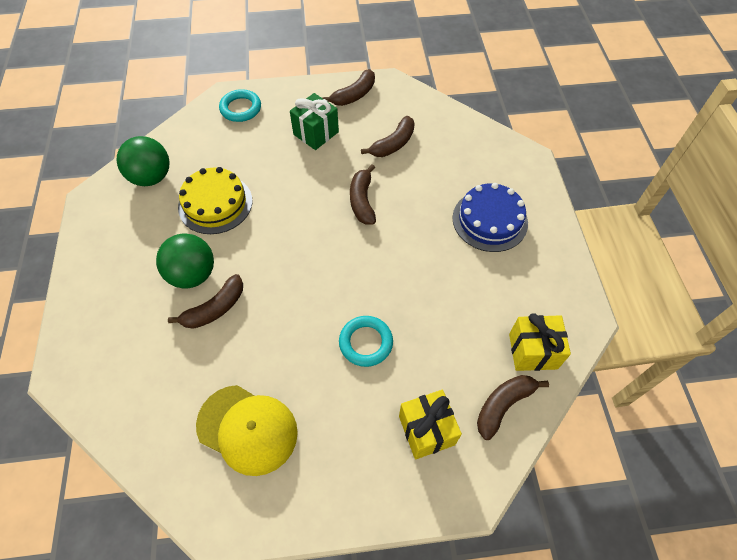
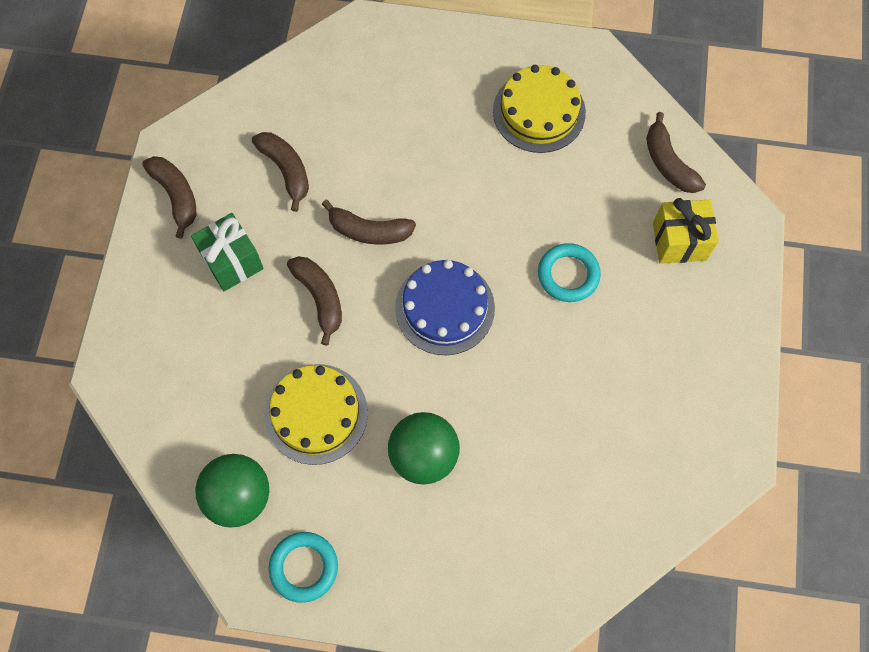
camera: 75 degrees left, 10 degrees up
(215, 309) = (481, 434): brown banana -> brown banana (320, 298)
(241, 108) = (144, 354): turquoise ring -> turquoise ring (304, 567)
(247, 429) = (642, 418): yellow cap -> none
(490, 220) = (442, 99): blue cake -> blue cake (445, 308)
(509, 289) = (539, 112): none -> yellow cake
(533, 351) = (617, 116): yellow gift -> none

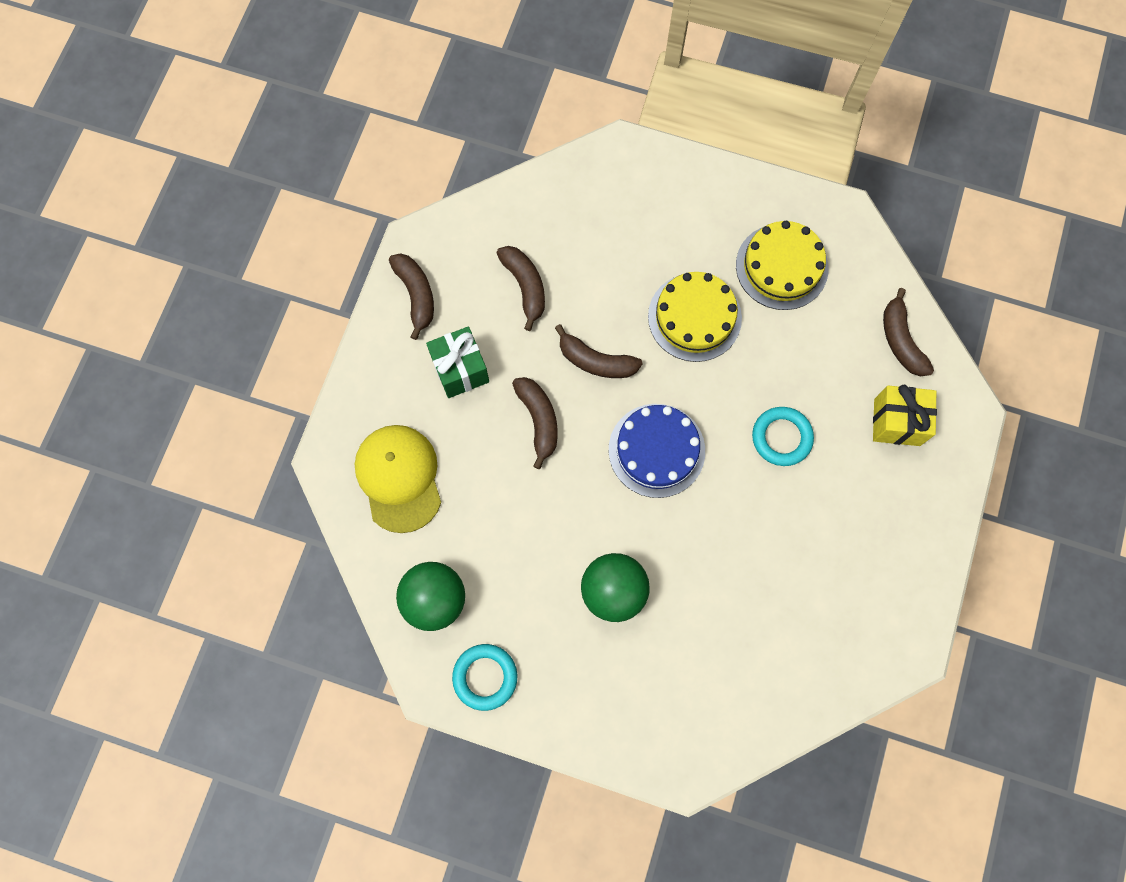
camera: 10 degrees right, 5 degrees up
(184, 379) = (399, 478): none -> yellow cap
(316, 413) = (518, 533): yellow cake -> yellow cake (694, 317)

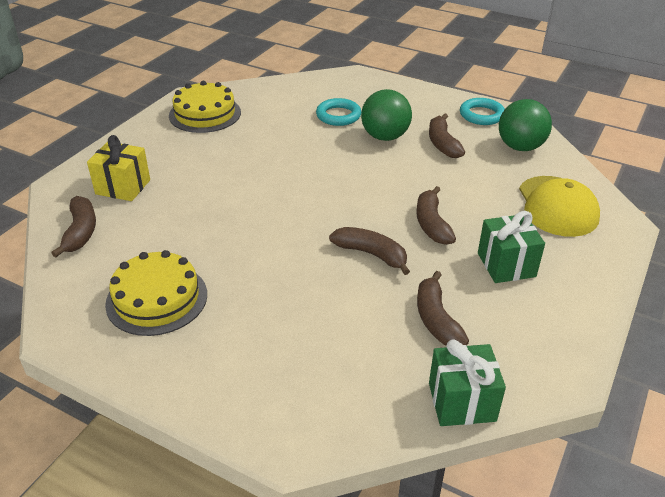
camera: 170 degrees left, 35 degrees down
(416, 295) = (558, 328): brown banana -> brown banana (442, 143)
(500, 206) = (461, 402): none -> green gift
(656, 450) = (331, 195): blue cake -> none
(694, 317) = (265, 272): yellow cake -> yellow cake (205, 114)
(781, 437) = (223, 190): turquoise ring -> turquoise ring (338, 116)

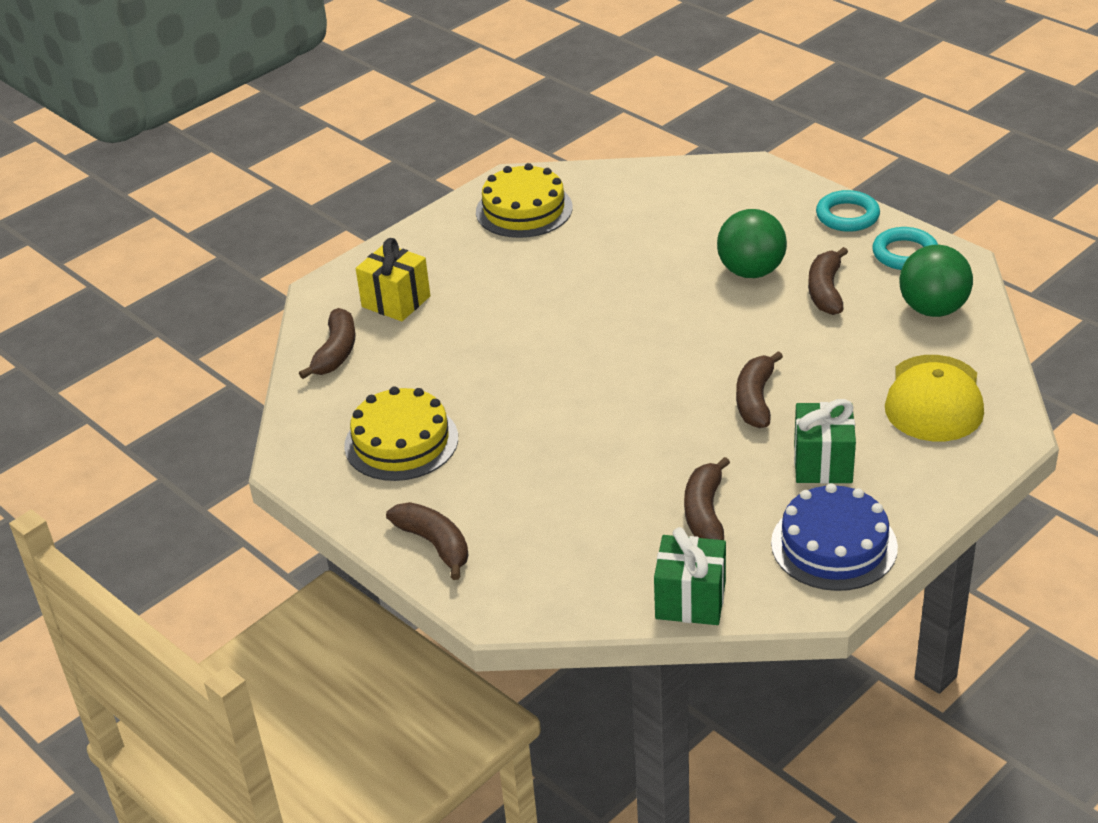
camera: 20 degrees right, 0 degrees up
(338, 116) = (701, 232): turquoise ring -> turquoise ring (847, 216)
(371, 254) = (663, 427): brown banana -> brown banana (435, 544)
(550, 330) = (834, 545): none -> blue cake

